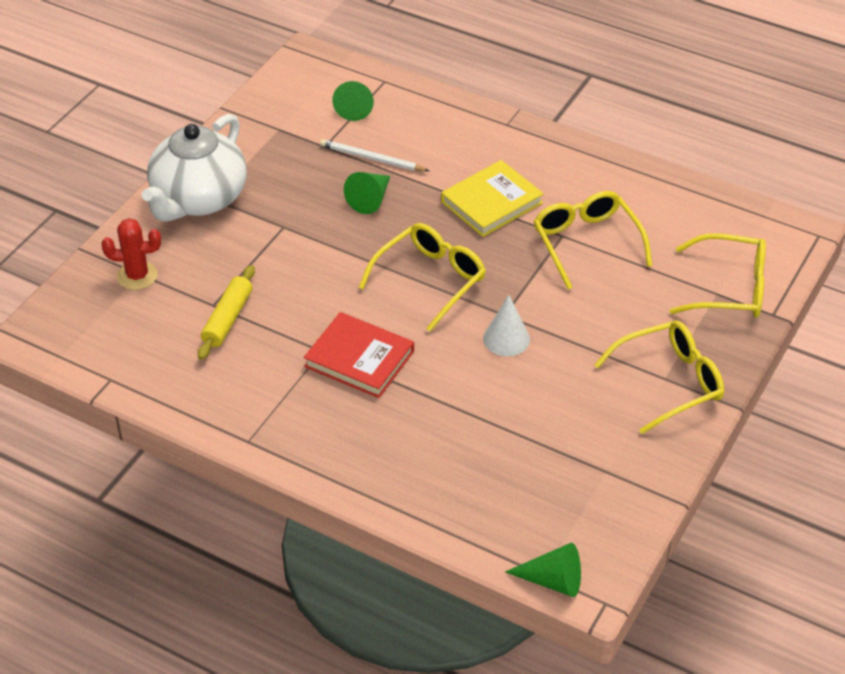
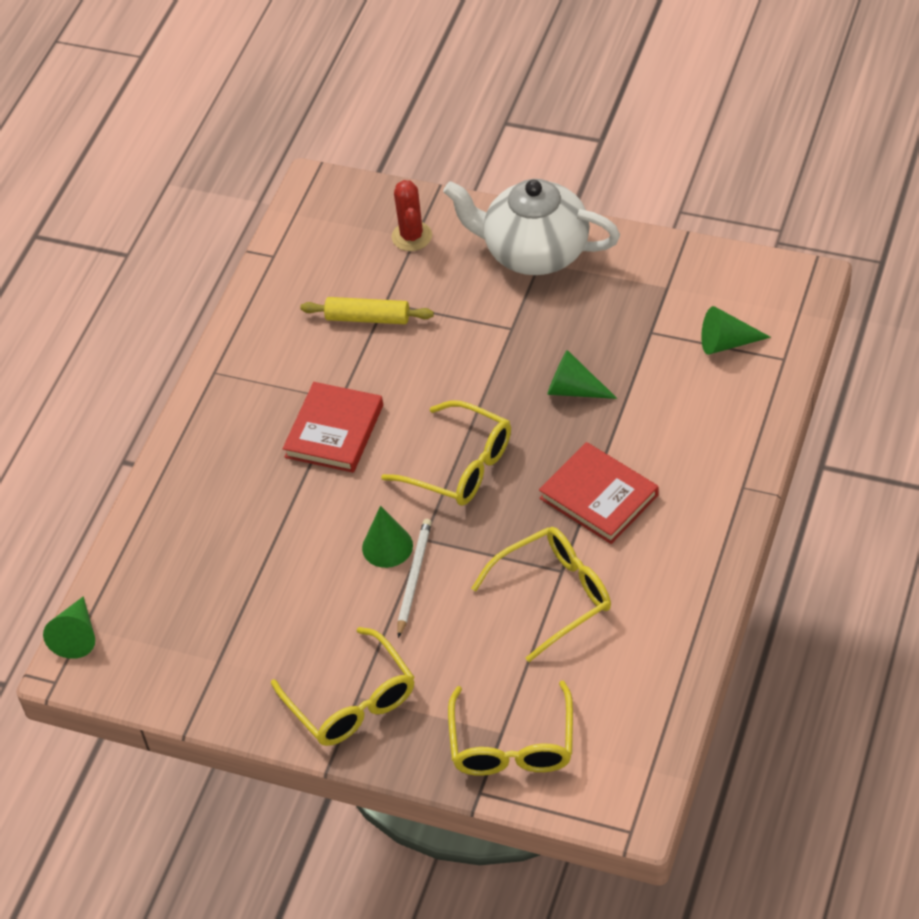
camera: 85 degrees right, 5 degrees up
(372, 158) = (642, 376): white pencil -> white pencil (414, 577)
(491, 202) = (599, 497): yellow book -> red book
(506, 339) = (387, 546): white cone -> green cone

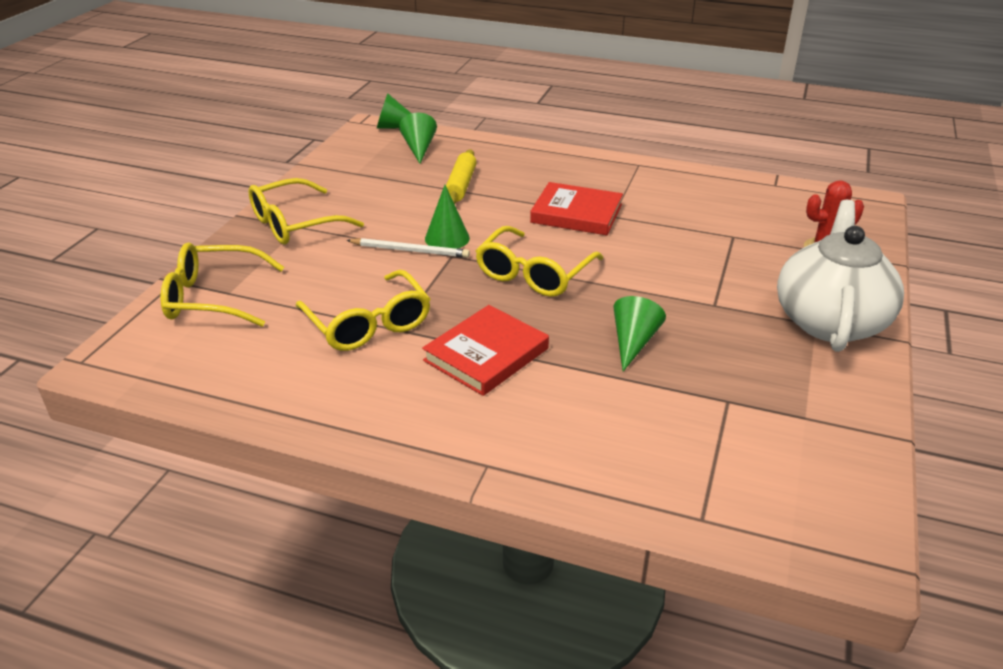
camera: 85 degrees right, 15 degrees down
(368, 318) = (711, 228): yellow rolling pin -> yellow rolling pin (460, 185)
(727, 343) = (721, 464): green cone -> green cone (419, 148)

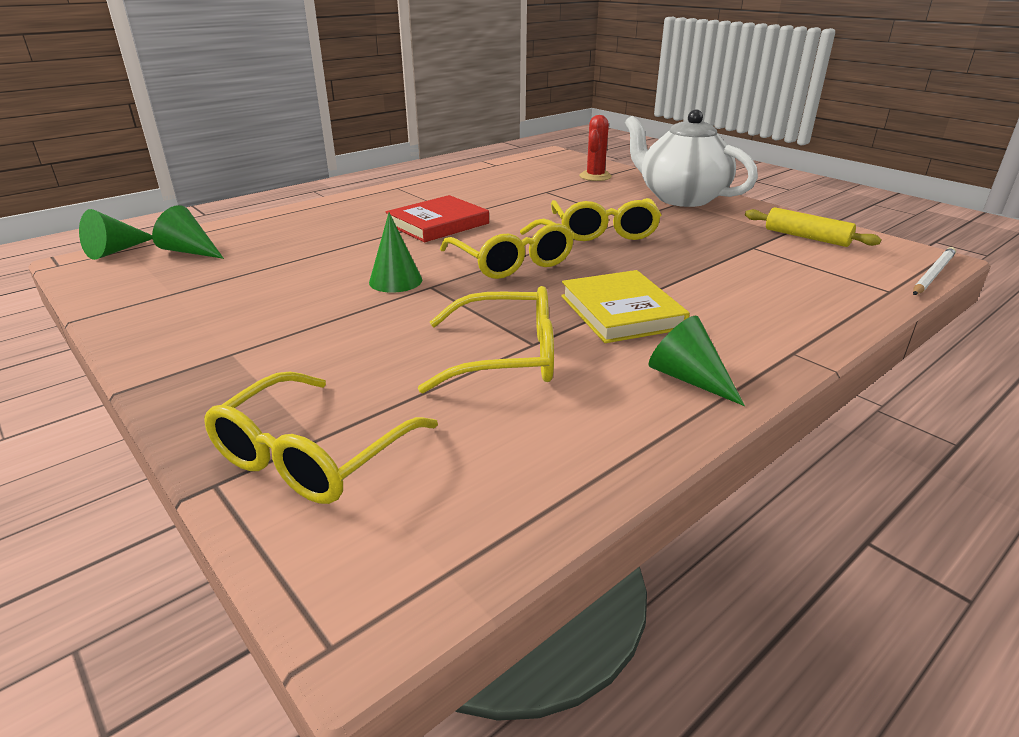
camera: 60 degrees left, 5 degrees down
(295, 224) = (221, 354): yellow glasses -> yellow glasses (604, 231)
(410, 250) = (392, 303): white pencil -> white pencil (933, 274)
(460, 185) = (305, 252): yellow rolling pin -> yellow rolling pin (806, 237)
(486, 354) = (621, 312): red book -> yellow book
(633, 342) = (654, 254): green cone -> green cone (688, 378)

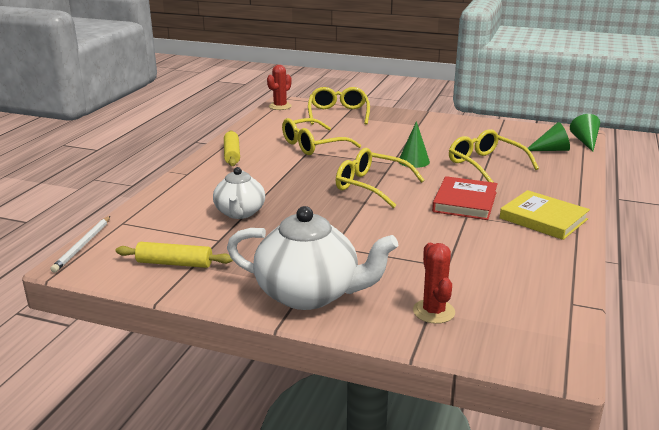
camera: 150 degrees right, 5 degrees down
(416, 577) = (280, 106): none -> red cactus
(604, 231) = (341, 227): yellow glasses -> yellow glasses (485, 164)
(621, 312) = (280, 173): yellow book -> yellow book (543, 219)
(688, 378) = (232, 154): green cone -> yellow rolling pin
(716, 268) = (240, 213): none -> white teapot

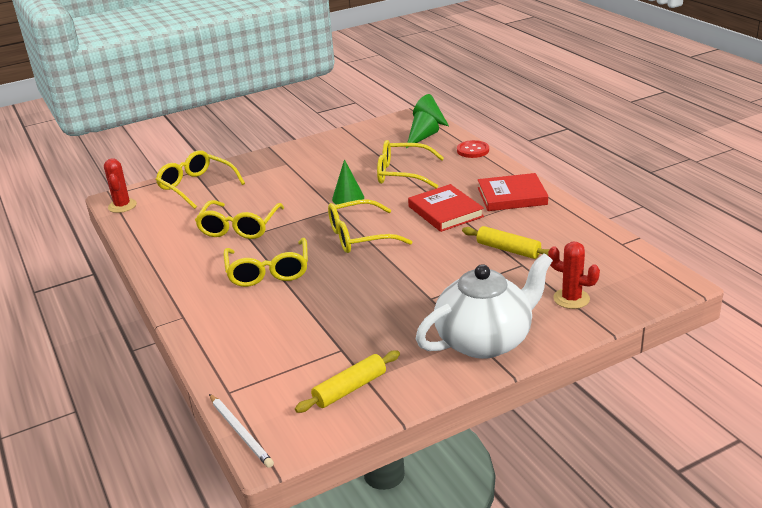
camera: 45 degrees left, 5 degrees up
(232, 154) = (184, 275): yellow rolling pin -> yellow rolling pin (508, 249)
(240, 213) = (309, 319): white teapot -> none
(276, 176) = (268, 271): none -> yellow glasses
(543, 219) = (512, 196): yellow book -> red book
(578, 175) = (473, 150): none -> red button

